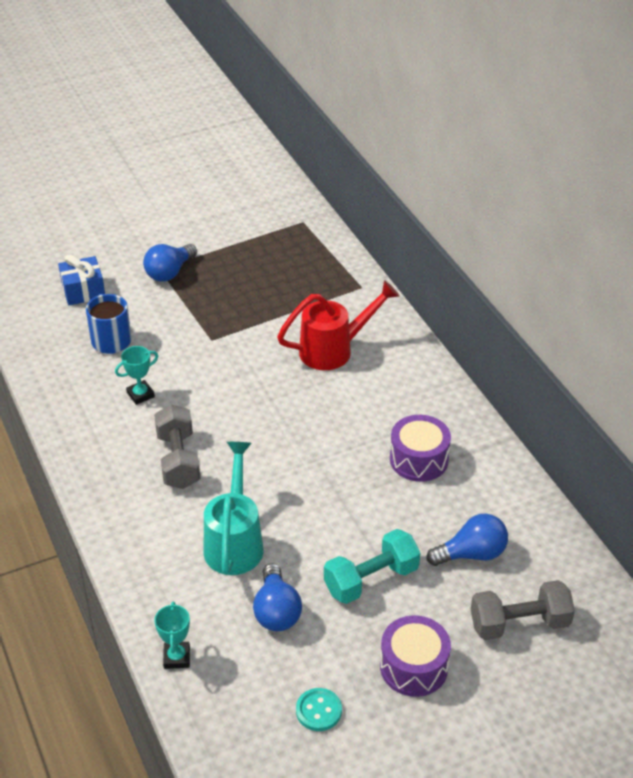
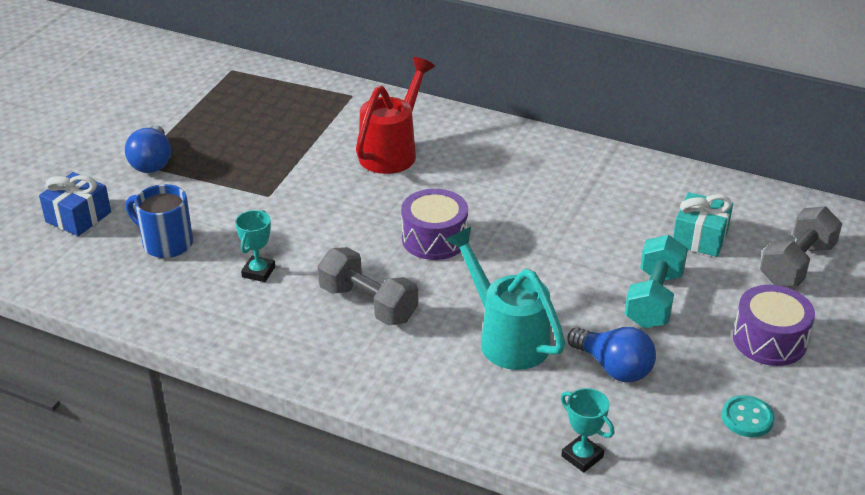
camera: 40 degrees left, 5 degrees down
(419, 459) = (571, 194): purple drum -> purple drum (434, 239)
(471, 554) = (700, 237): blue light bulb -> turquoise gift

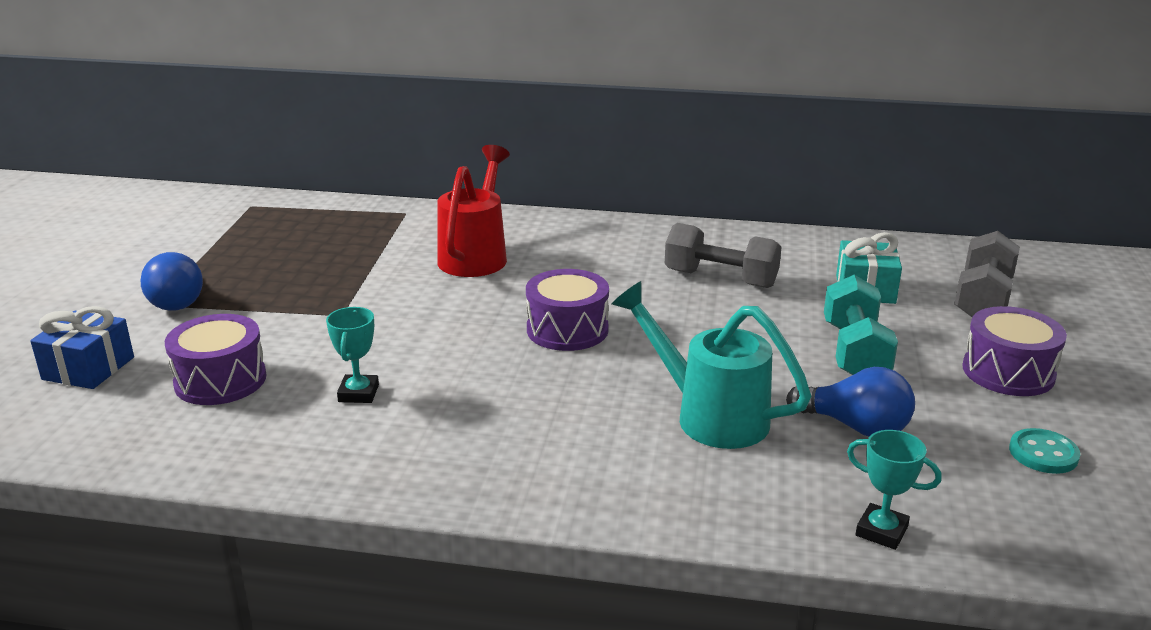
camera: 15 degrees left, 10 degrees down
(166, 243) = (220, 380): blue mug -> purple drum
(368, 304) = (517, 406): grey dumbbell -> grey dumbbell (720, 279)

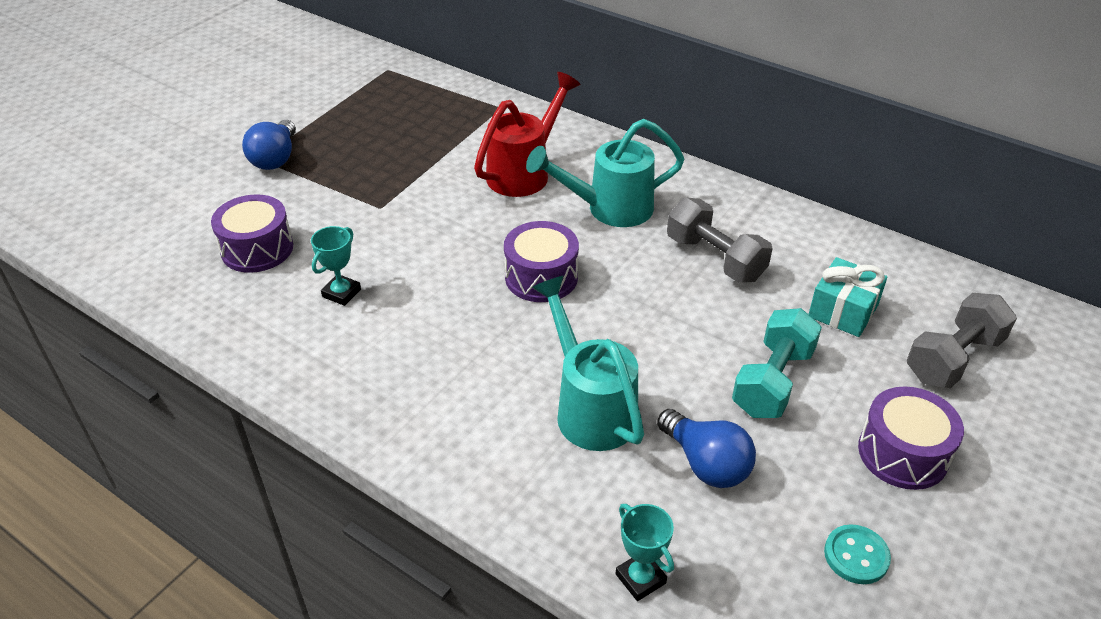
camera: 25 degrees right, 15 degrees up
(88, 368) = (181, 209): blue gift -> none
(587, 265) = (608, 209): none -> turquoise watering can

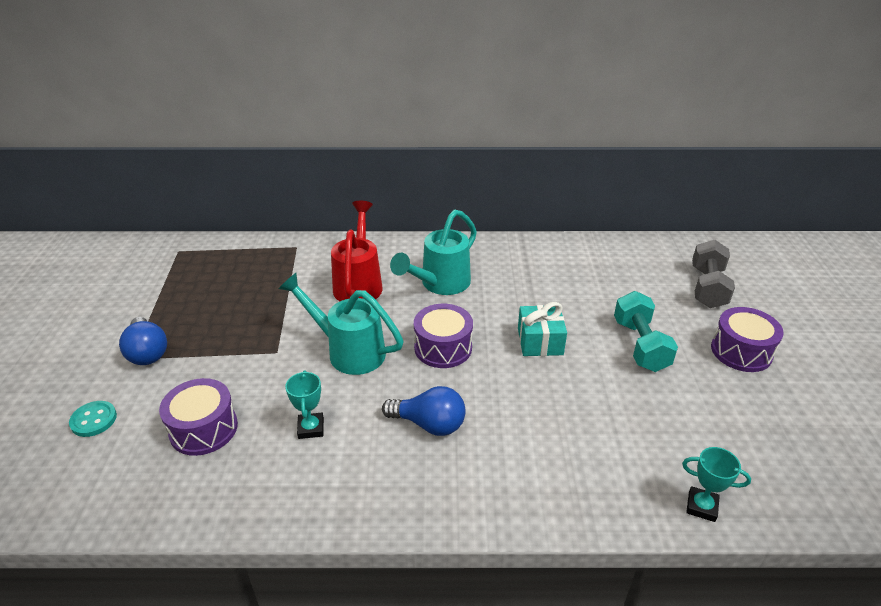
camera: 35 degrees left, 5 degrees down
(589, 407) = (561, 416): turquoise watering can -> turquoise watering can (348, 351)
(706, 463) = (659, 413): blue light bulb -> blue light bulb (429, 424)
(715, 258) = (534, 287): grey dumbbell -> none
(843, 311) = (631, 287): turquoise gift -> turquoise gift (540, 341)
(856, 556) = (782, 421): turquoise button -> turquoise button (94, 420)

